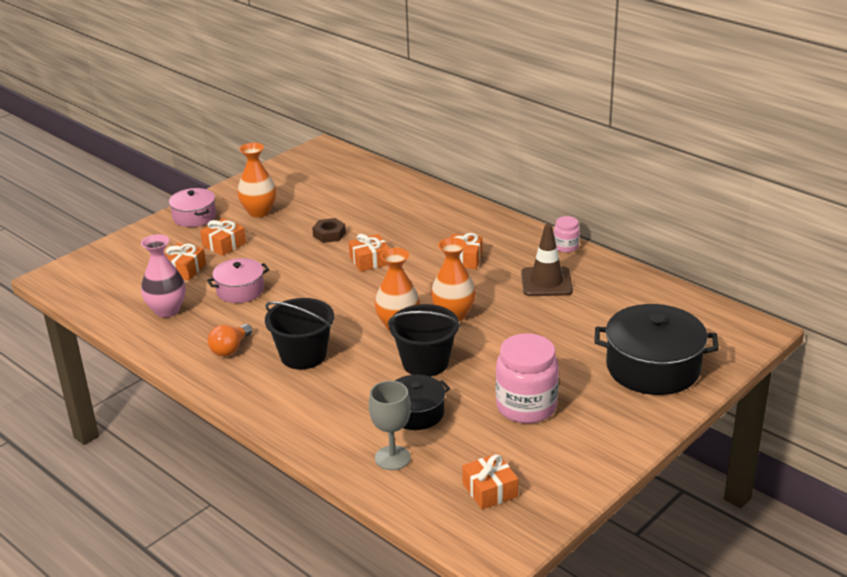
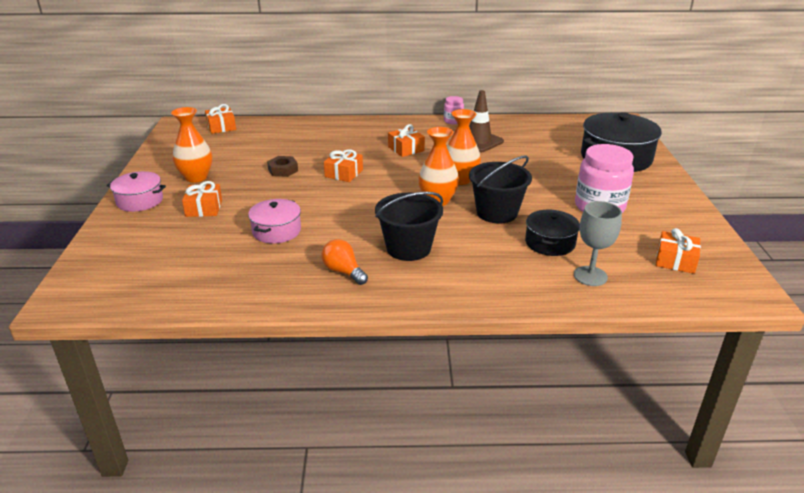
camera: 45 degrees left, 0 degrees up
(167, 310) = (235, 272): pink vase -> none
(184, 269) = (197, 238): orange gift -> orange gift (221, 127)
(230, 349) = (343, 272): orange light bulb -> orange light bulb turned 150 degrees clockwise

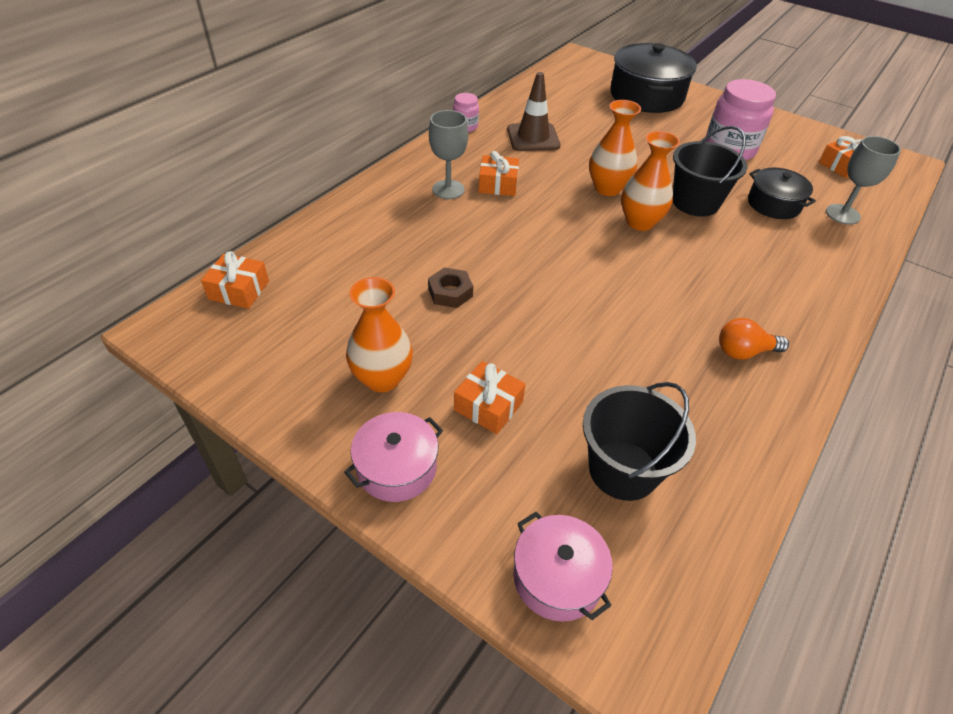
camera: 55 degrees left, 15 degrees up
(276, 231) = (611, 364): pink pot -> pink pot (557, 577)
(344, 173) = (512, 251): orange gift -> none
(377, 139) = (448, 189): none -> grey goblet
(408, 248) = (725, 286): black bucket -> black bucket (623, 470)

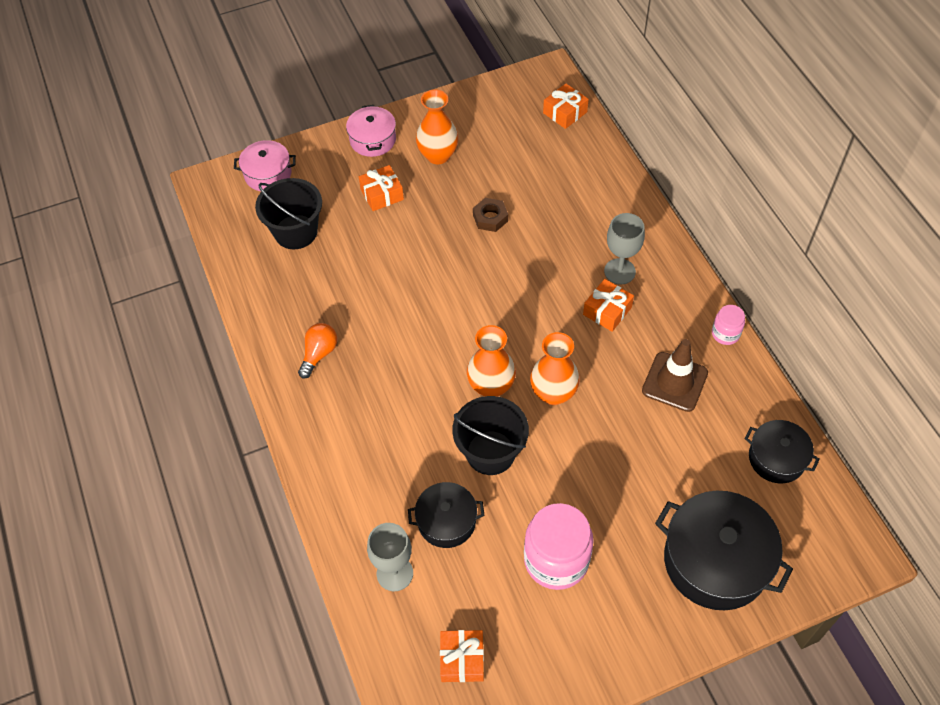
camera: 125 degrees right, 10 degrees up
(549, 90) = (776, 458): none -> black pot

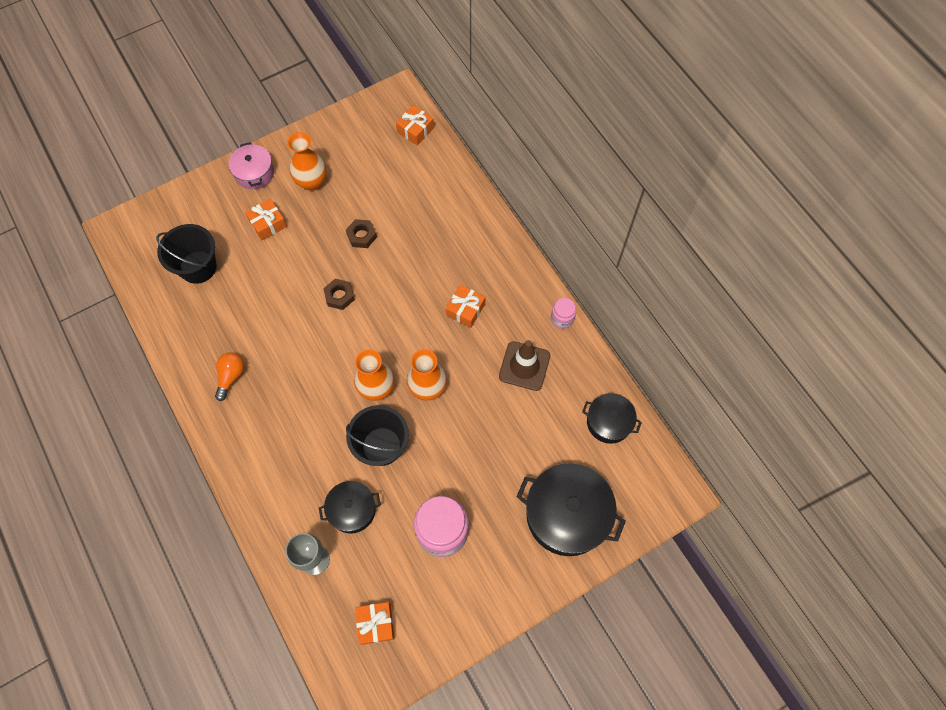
camera: 10 degrees left, 10 degrees up
(268, 174) = (167, 215): pink pot -> none
(457, 280) = (339, 296): none -> brown nut
(619, 271) = (473, 273): grey goblet -> none

